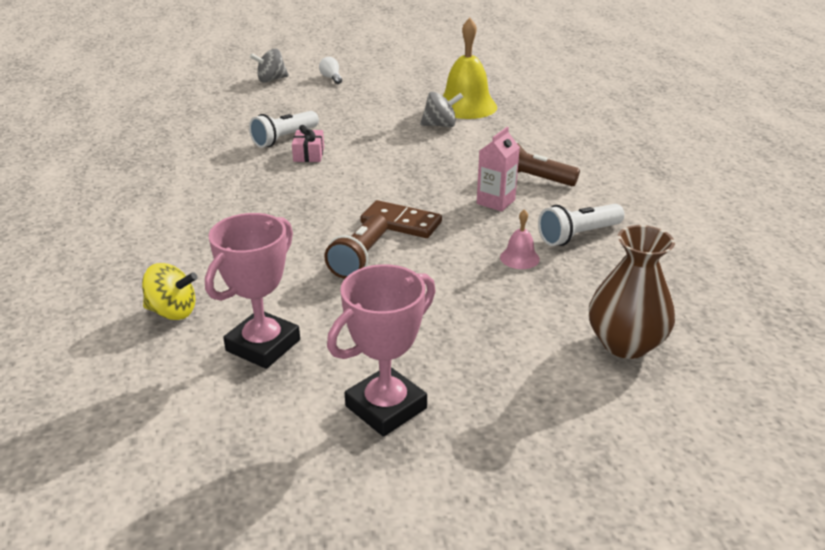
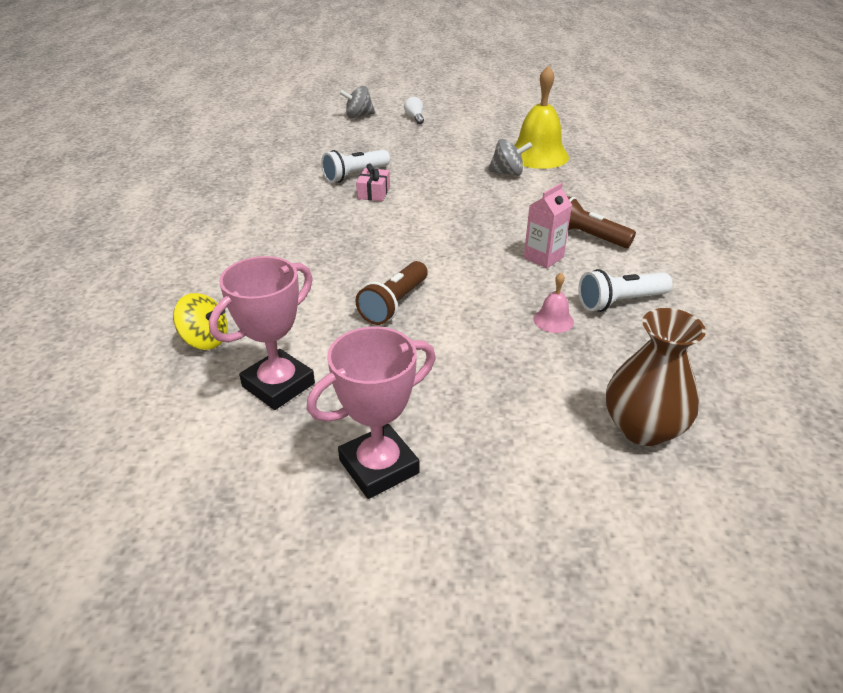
camera: 10 degrees right, 5 degrees up
(401, 223) = (443, 271): brown domino -> none

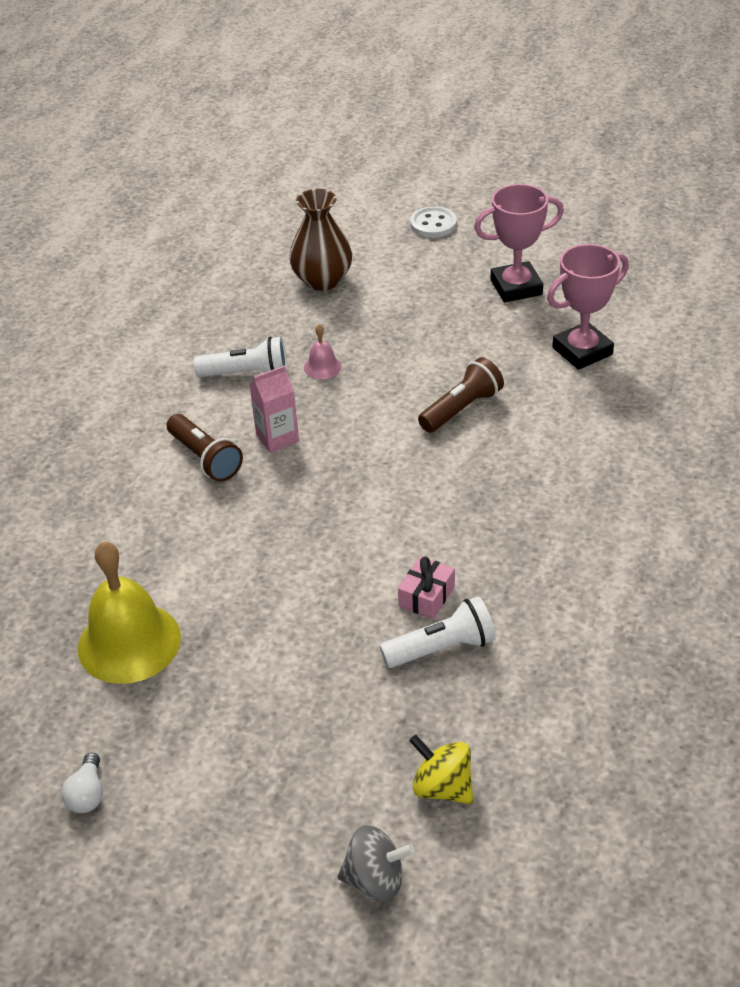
camera: 160 degrees left, 5 degrees up
(205, 340) = (648, 401): yellow spinning top -> yellow spinning top (442, 787)
(415, 118) = (263, 838): white light bulb -> white light bulb (87, 794)
(507, 173) = (209, 603): grey spinning top -> none
(559, 583) = (433, 224): none -> white button

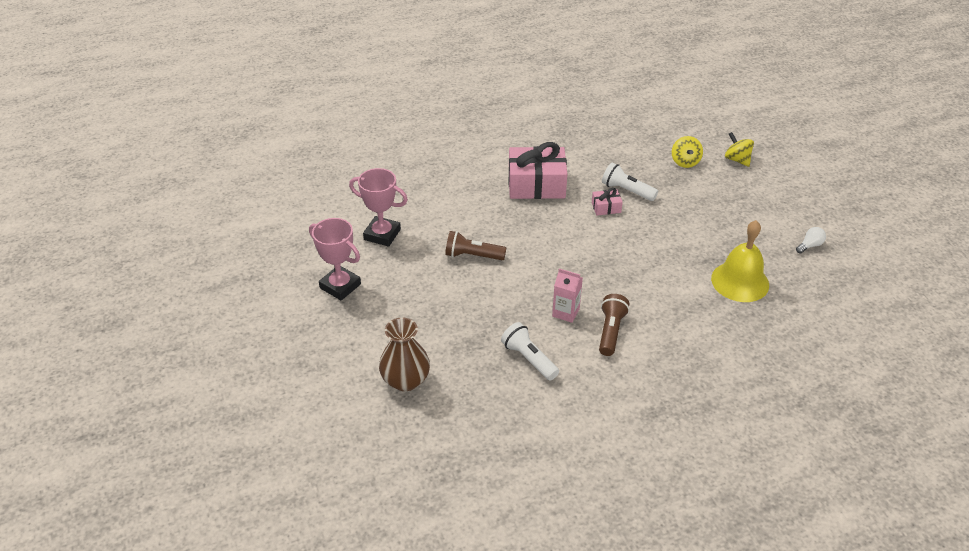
camera: 130 degrees left, 0 degrees up
(322, 367) = (491, 329): pink bell -> none
(375, 879) = (737, 160): grey spinning top -> yellow spinning top
(433, 224) = (294, 360): white button -> none
(556, 548) = (536, 185): none -> pink gift

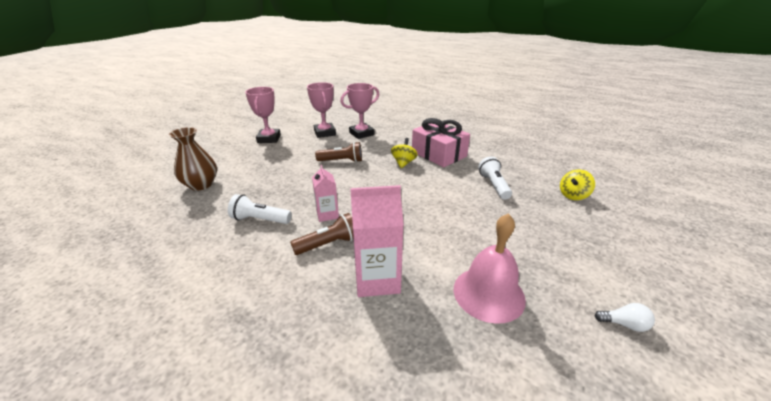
camera: 50 degrees right, 10 degrees down
(422, 208) = (361, 134): none -> pink trophy
(472, 255) = (342, 161): brown flashlight -> brown flashlight turned 120 degrees clockwise
(529, 359) = (260, 220): white flashlight -> white flashlight turned 90 degrees counterclockwise
(606, 207) = (461, 185): pink gift -> none
(678, 325) = (377, 279): none -> pink carton
(737, 160) = (631, 218): yellow spinning top -> yellow spinning top (403, 163)
(740, 281) = (488, 293): yellow bell -> pink bell

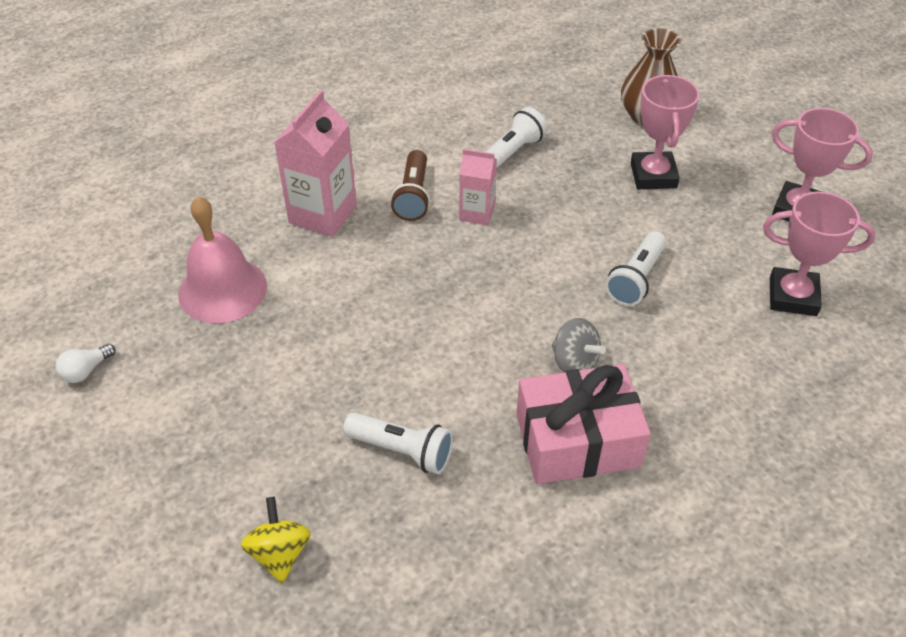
camera: 120 degrees right, 15 degrees up
(342, 161) = (636, 279): brown flashlight -> white flashlight
(361, 134) = (759, 356): pink trophy -> pink trophy (653, 175)
(403, 163) = (574, 362): yellow spinning top -> grey spinning top

